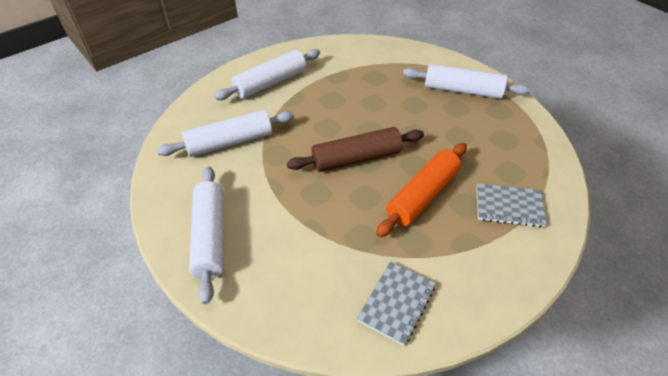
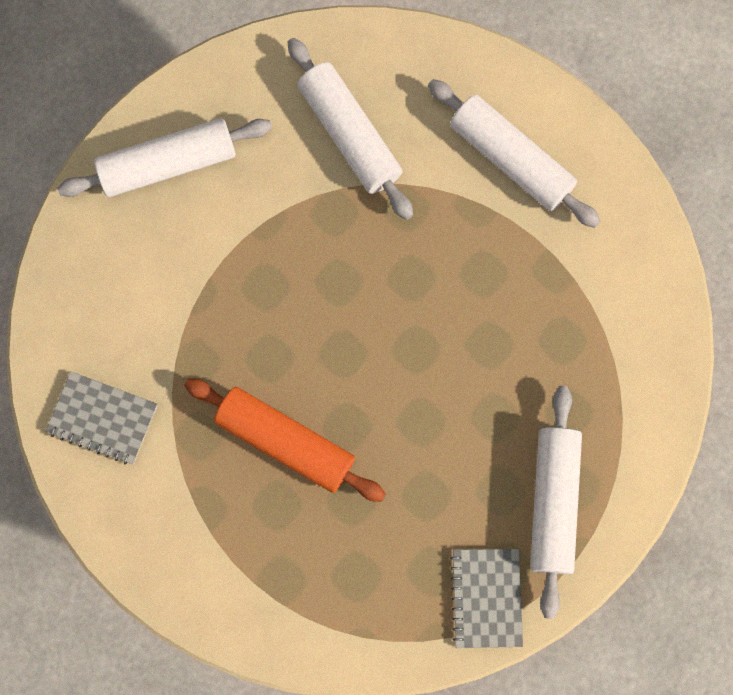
camera: 80 degrees right, 30 degrees up
(356, 158) = (346, 335): brown rolling pin -> none
(509, 206) = (283, 570): grey notebook -> grey notebook (486, 598)

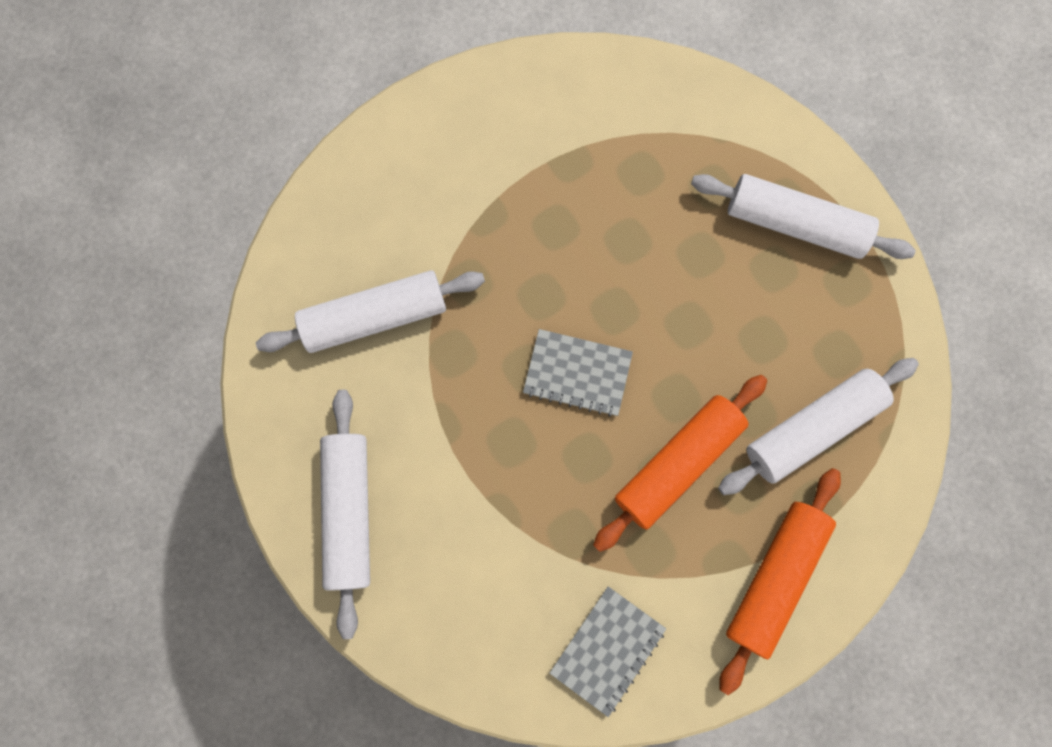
camera: 75 degrees left, 0 degrees up
(202, 554) = (774, 577): none -> orange rolling pin
(486, 598) = (873, 309): grey notebook -> grey notebook (577, 373)
(511, 159) = (448, 170): white rolling pin -> white rolling pin (812, 428)

